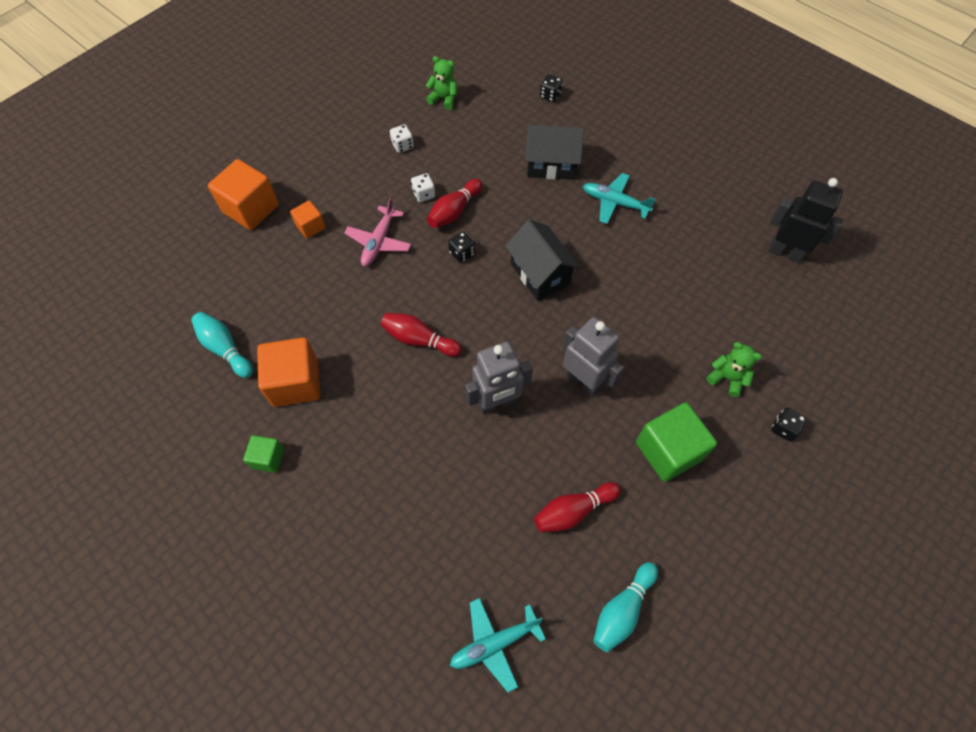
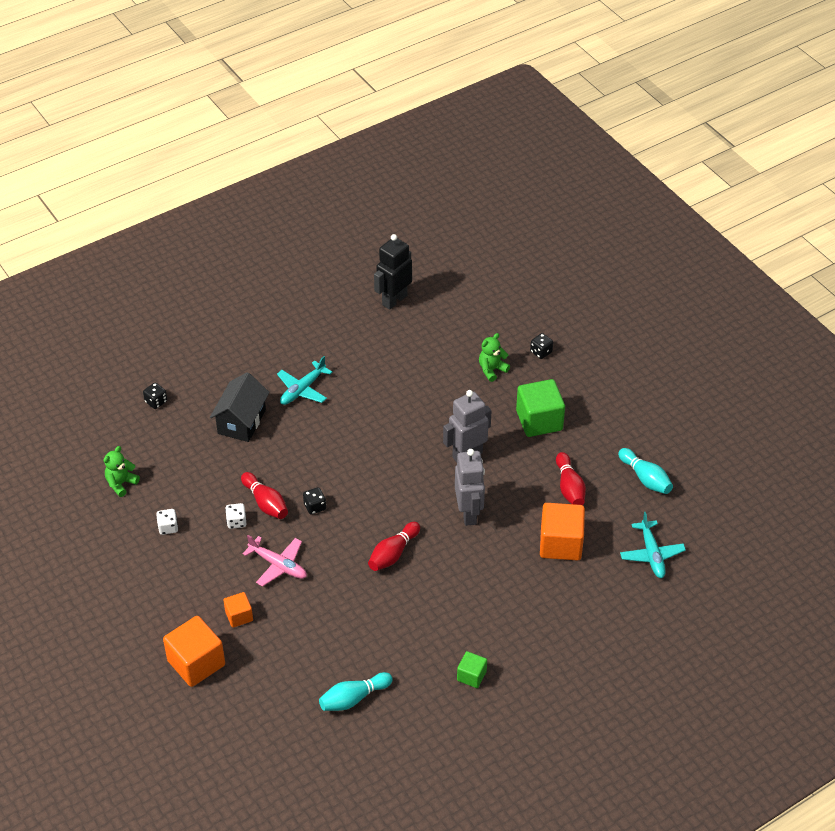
camera: 75 degrees left, 15 degrees down
(295, 382) = (406, 648): orange cube -> orange cube (560, 544)
(540, 274) = (357, 458): black house -> none

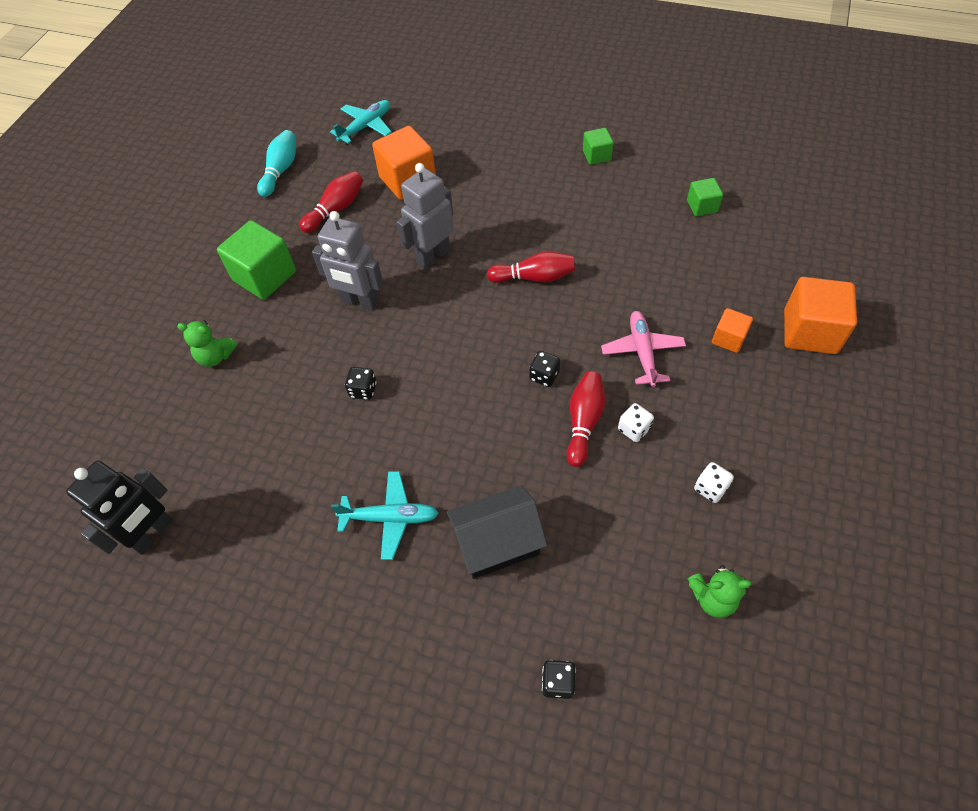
camera: 125 degrees left, 10 degrees up
(353, 698) = (702, 206): turquoise bowling pin -> green cube
(394, 300) = (153, 534): black robot -> black robot turned 60 degrees counterclockwise
(541, 352) = (156, 332): black dice -> black dice (363, 390)

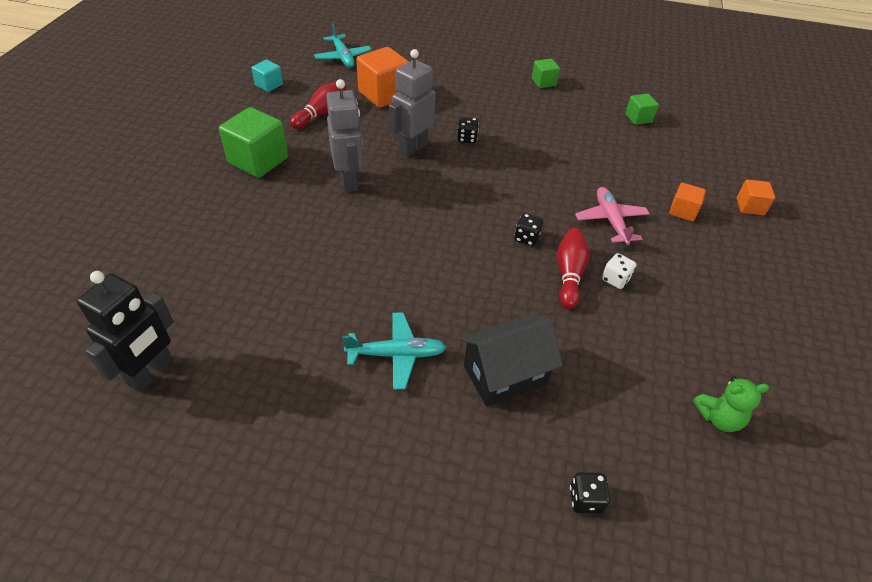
camera: 10 degrees left, 10 degrees down
(216, 356) = (213, 222): green teddy bear -> none
(281, 170) = (269, 85): turquoise bowling pin -> turquoise cube
(359, 301) = (349, 180): grey robot -> grey robot turned 120 degrees counterclockwise
(363, 390) = (359, 249): black dice -> black dice (467, 138)
(366, 126) = (343, 57): turquoise plane -> turquoise plane turned 120 degrees clockwise
(534, 277) = (505, 165): red bowling pin -> none
(710, 488) = (694, 326): white dice -> none
(810, 331) = (750, 206): orange cube -> orange cube, size x0.54

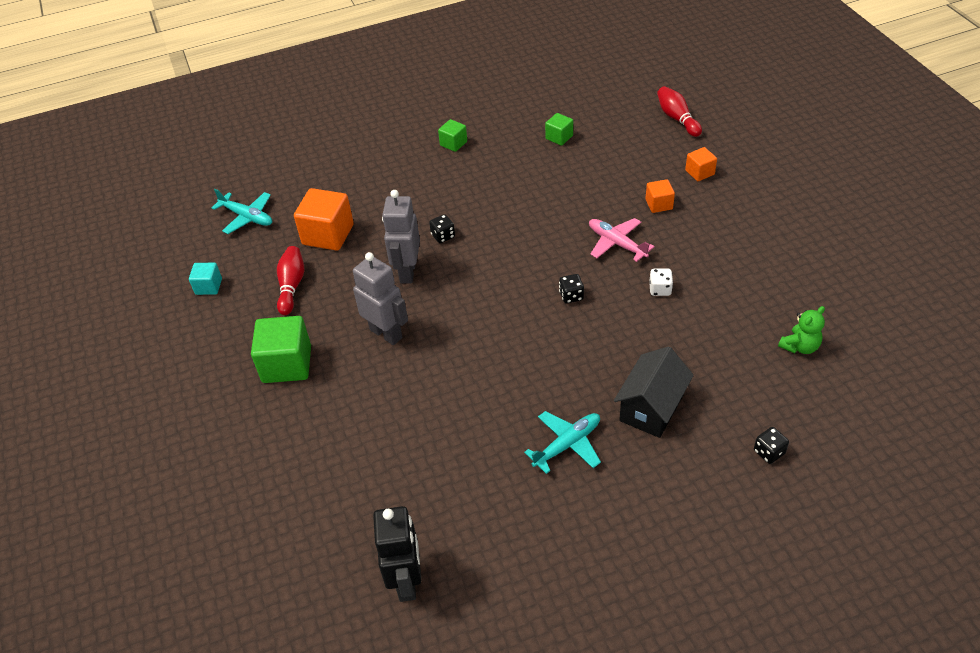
camera: 30 degrees left, 0 degrees up
(569, 274) = (626, 306): red bowling pin -> red bowling pin (677, 118)

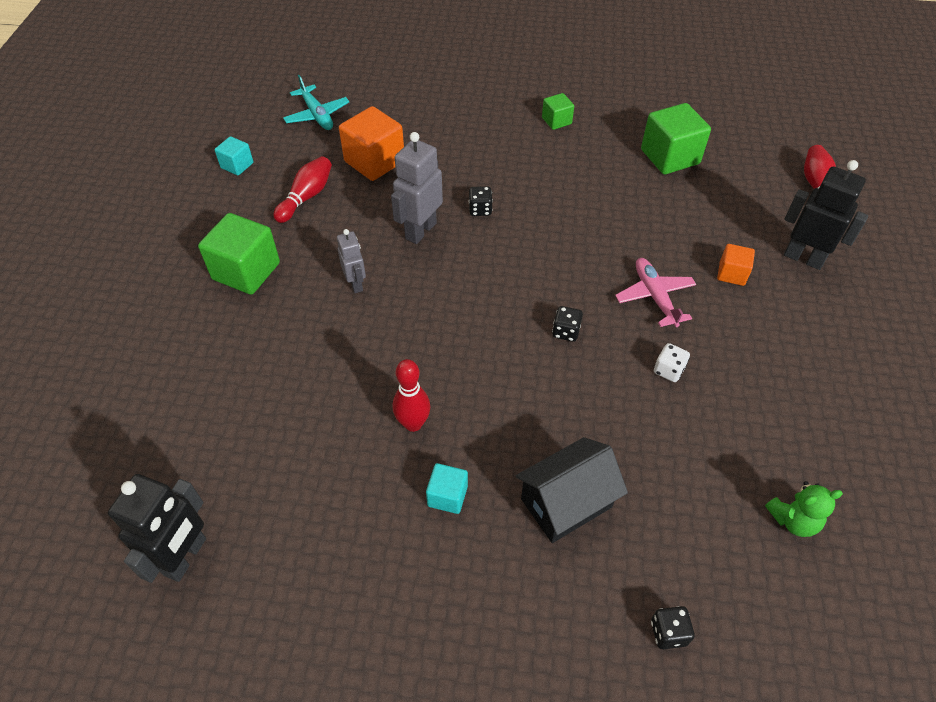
camera: 25 degrees right, 5 degrees up
(386, 333) = (356, 284): grey robot -> grey robot, size x0.60
(507, 410) = (413, 423): none -> red bowling pin
(559, 137) = (670, 157): green cube -> green cube, size x1.86
(567, 444) = (447, 496): turquoise plane -> turquoise cube
(699, 172) = (803, 258): orange cube -> black robot

